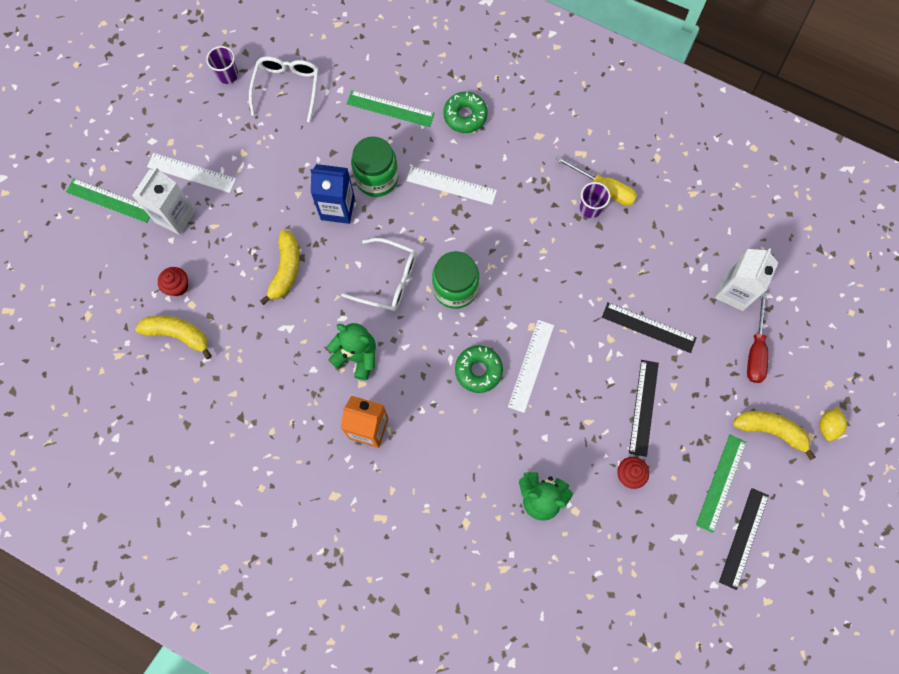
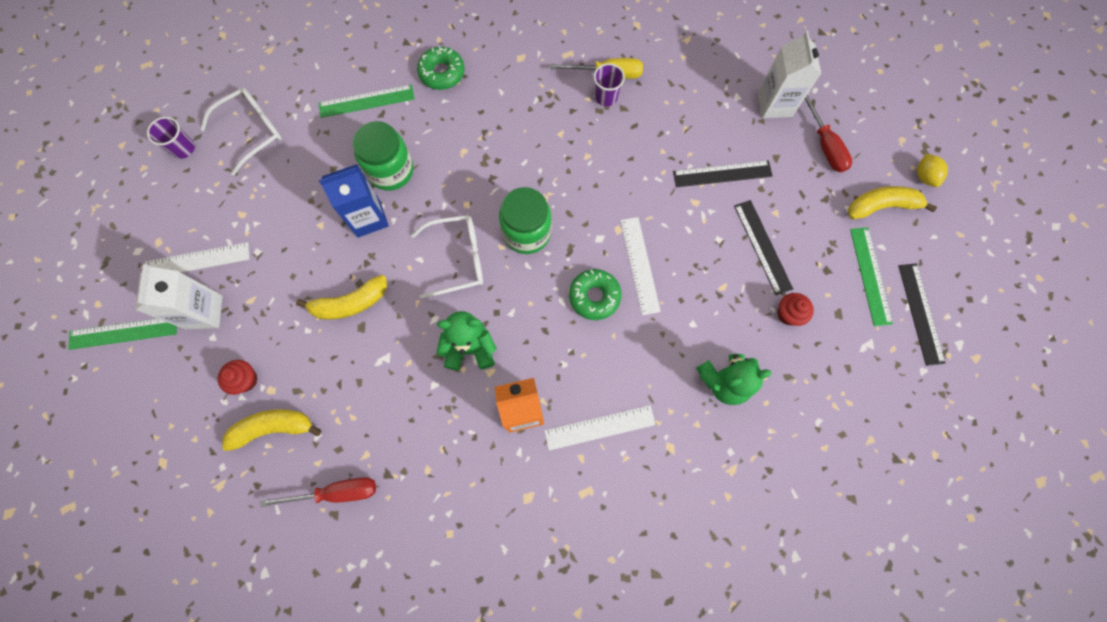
camera: 30 degrees left, 0 degrees up
(197, 409) = (336, 492): none -> red screwdriver
(286, 270) = (350, 303): yellow banana -> yellow banana turned 90 degrees clockwise
(287, 88) = (252, 131): white glasses -> white glasses turned 75 degrees clockwise
(451, 185) = (466, 141): white ruler -> white ruler (599, 427)

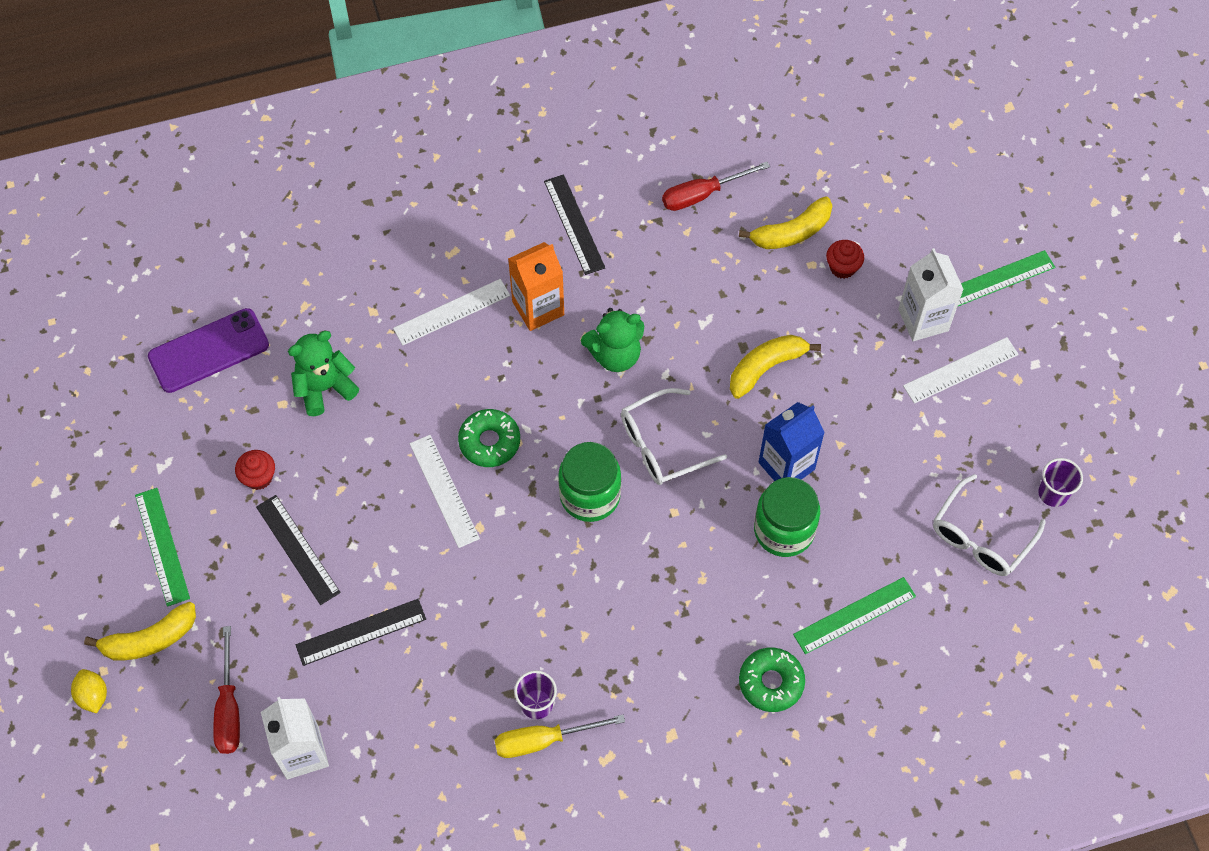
camera: 165 degrees right, 10 degrees down
(824, 144) = (229, 708): red screwdriver -> red screwdriver turned 150 degrees counterclockwise
(824, 446) = (208, 351): none -> purple phone
(921, 313) = (100, 516): black ruler -> black ruler (574, 224)

